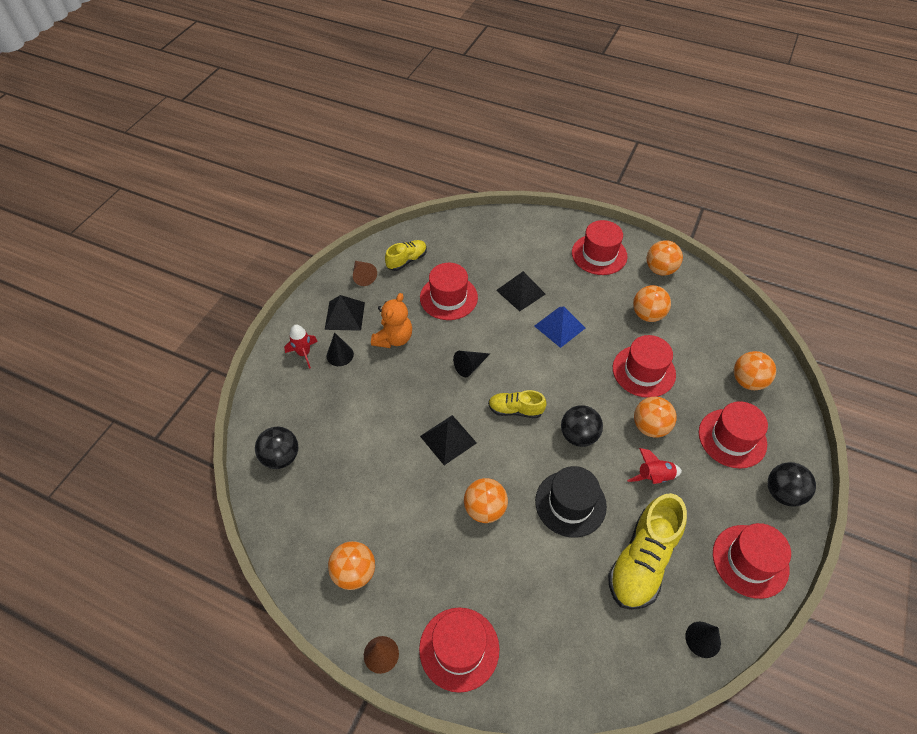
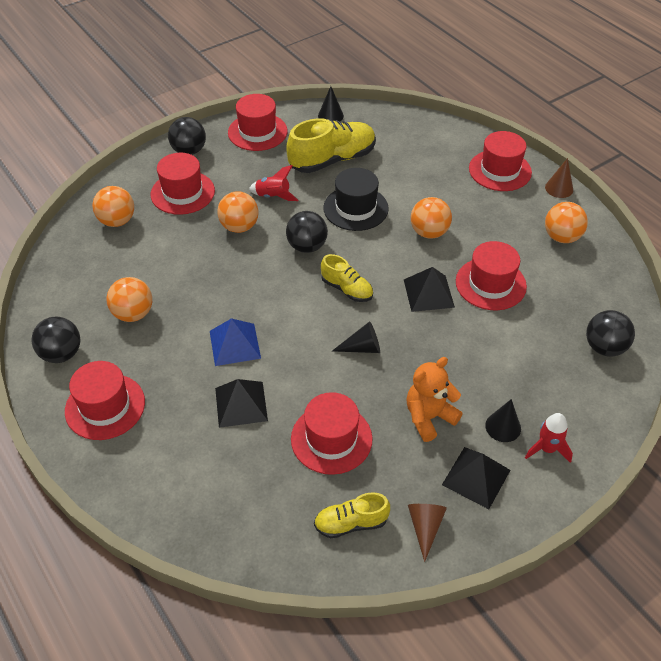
camera: 150 degrees left, 5 degrees down
(643, 371) = (196, 268): red hat -> red hat (490, 284)
(660, 269) = (61, 354): orange ball -> black ball

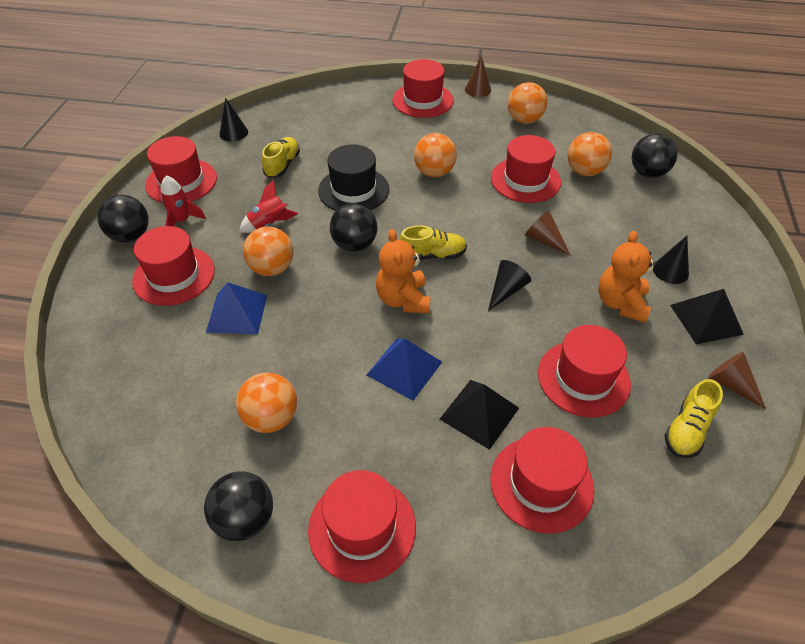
camera: 45 degrees left, 0 degrees up
(117, 221) = (135, 346): orange ball -> orange ball (584, 171)
(188, 240) = (237, 313): none -> blue pyramid
(221, 469) = (541, 483): none -> red hat
(289, 304) = (403, 300): none -> orange teddy bear
(332, 160) = (282, 165): yellow shoe -> yellow shoe, size x0.56
(428, 293) = (495, 215): black pyramid -> none
(439, 335) = (544, 240): none -> brown cone
(547, 449) = (713, 264): red rocket -> red rocket (182, 221)

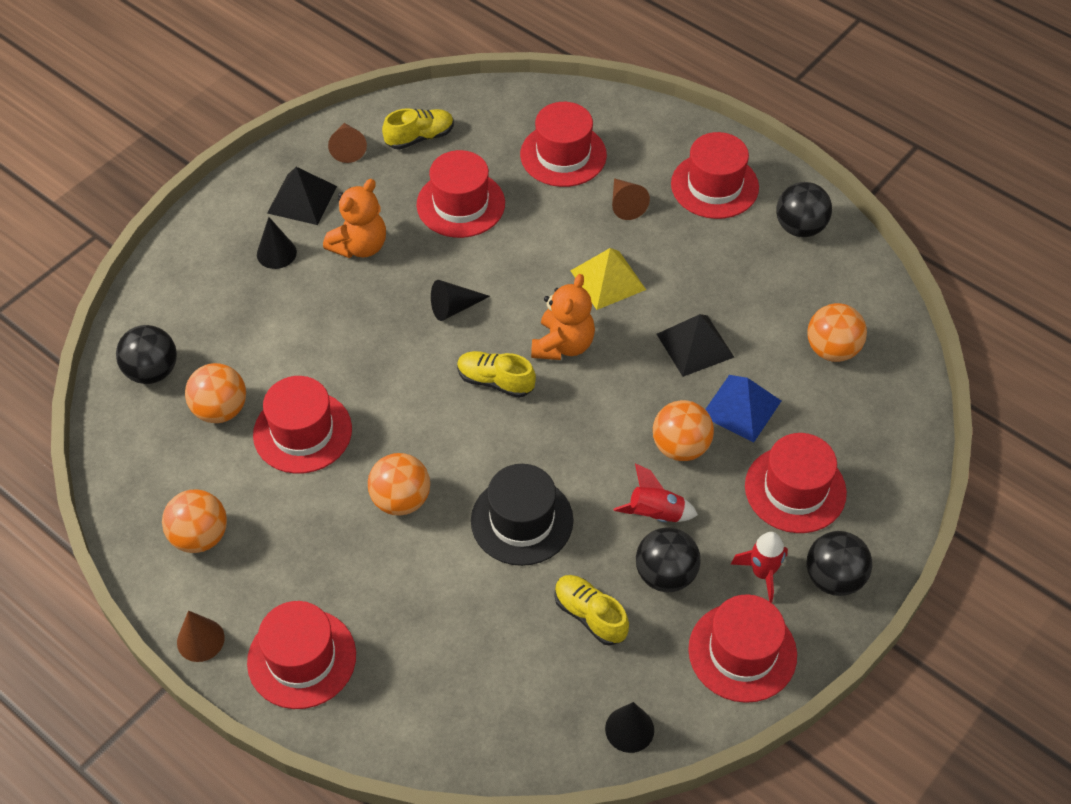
camera: 150 degrees left, 5 degrees up
(271, 418) = (749, 290): orange ball -> orange ball (832, 349)
(282, 165) = (590, 615): yellow shoe -> yellow shoe turned 90 degrees clockwise
(354, 244) = (571, 435): black ball -> black ball (665, 575)
(404, 368) = (607, 280): blue pyramid -> yellow pyramid
(479, 413) = (570, 217): black pyramid -> black pyramid (695, 345)
(544, 240) = (363, 343): brown cone -> brown cone (625, 204)

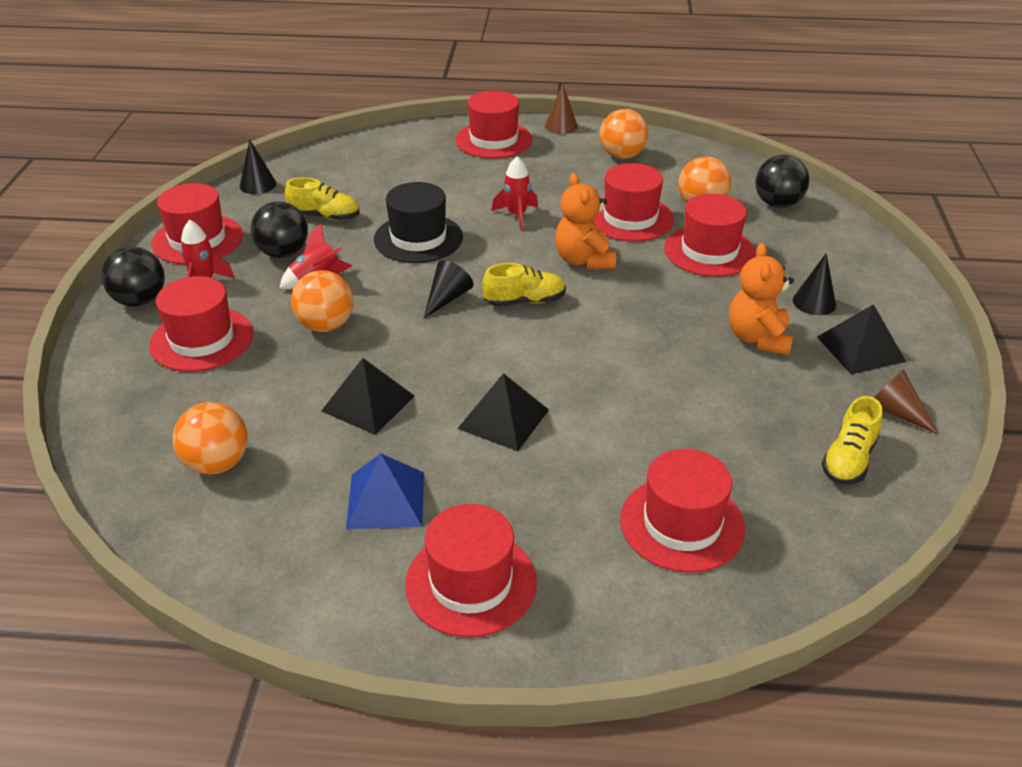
camera: 145 degrees right, 15 degrees down
(401, 500) = (517, 215): orange ball -> red rocket
(454, 307) = (619, 333): black cone -> black cone (447, 298)
(460, 204) = (721, 416): red hat -> red hat (709, 251)
(563, 345) = (494, 349): orange teddy bear -> orange teddy bear (584, 260)
(607, 280) = (503, 419): yellow pyramid -> black pyramid
(625, 204) = (556, 503): brown cone -> none
(741, 408) = (287, 374): blue pyramid -> blue pyramid (386, 500)
(800, 227) = (326, 584): black ball -> none

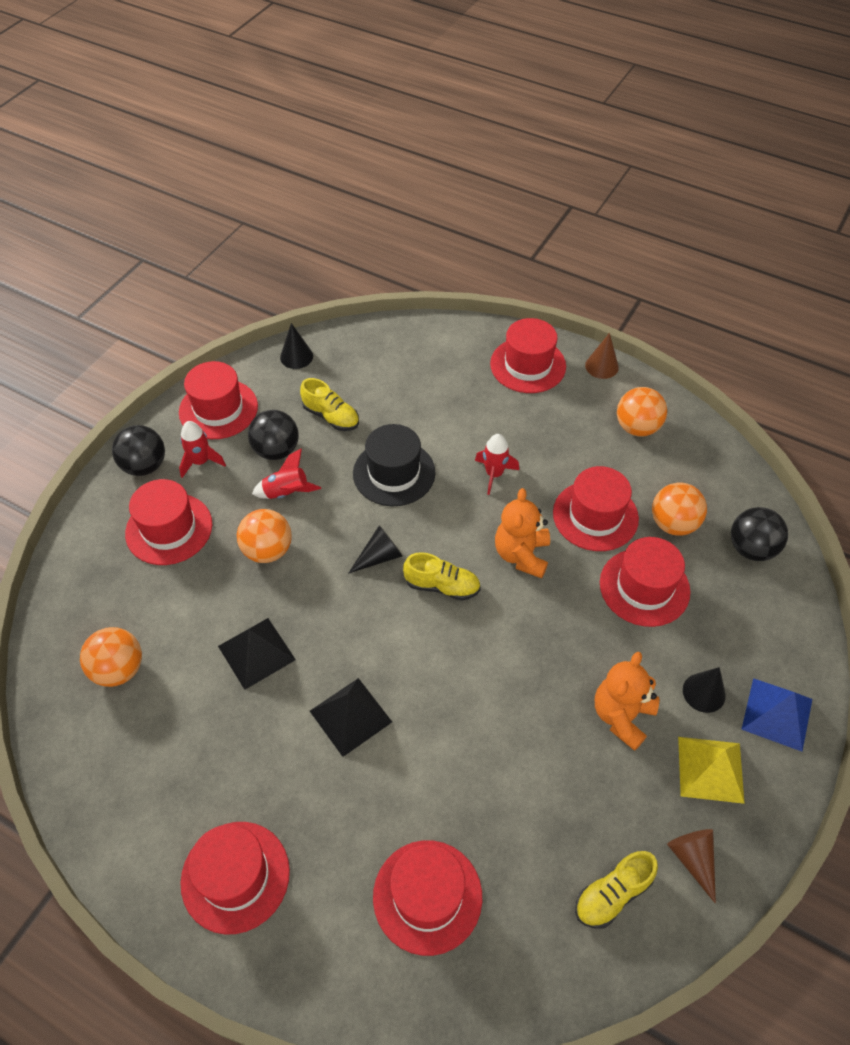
camera: 25 degrees right, 15 degrees up
(386, 500) = (218, 762): blue pyramid -> blue pyramid (777, 714)
(860, 349) = (710, 769): black pyramid -> yellow pyramid

